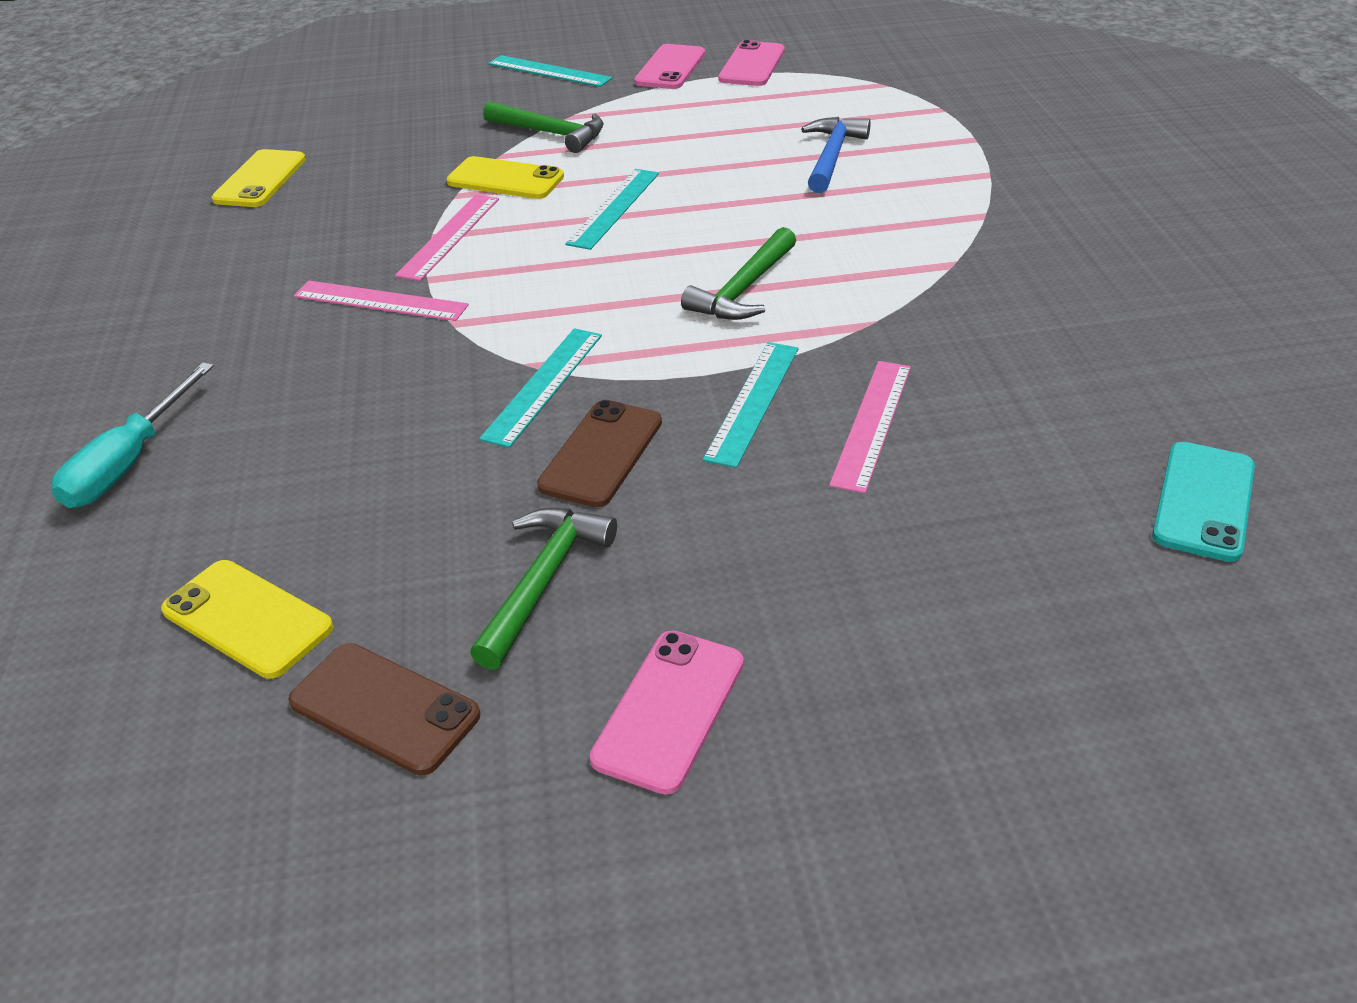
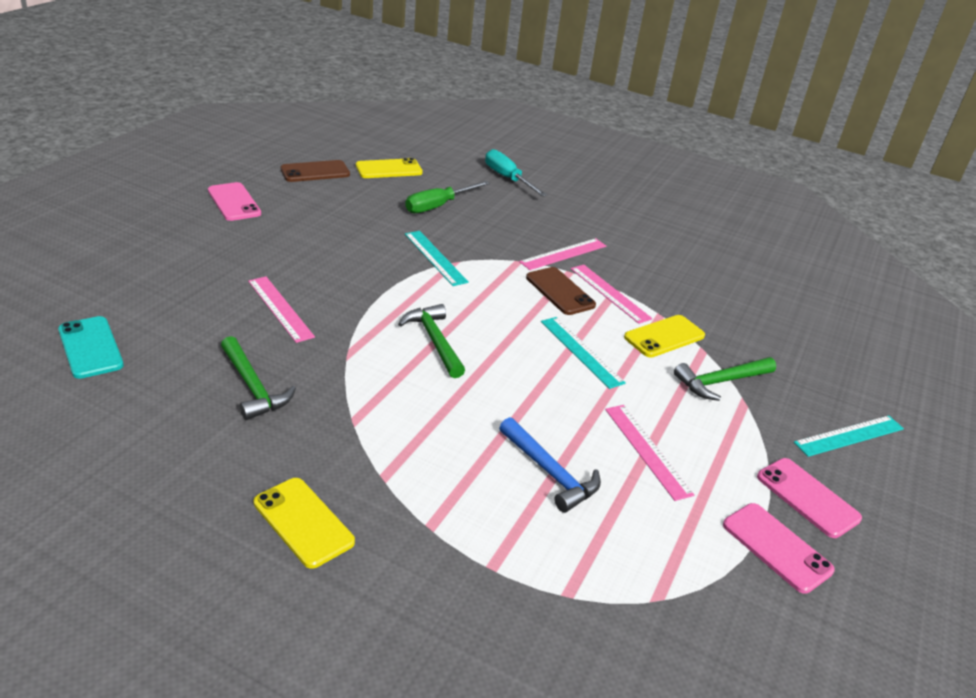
camera: 120 degrees right, 5 degrees down
(260, 179) = (747, 273): yellow phone -> yellow phone (303, 522)
(355, 472) = (438, 206): none -> green screwdriver
(543, 581) = (322, 210): green hammer -> green hammer (253, 387)
(601, 454) = (369, 247): brown phone -> brown phone (560, 291)
(724, 132) = (647, 450): none -> pink ruler
(753, 402) = (344, 292): turquoise ruler -> none

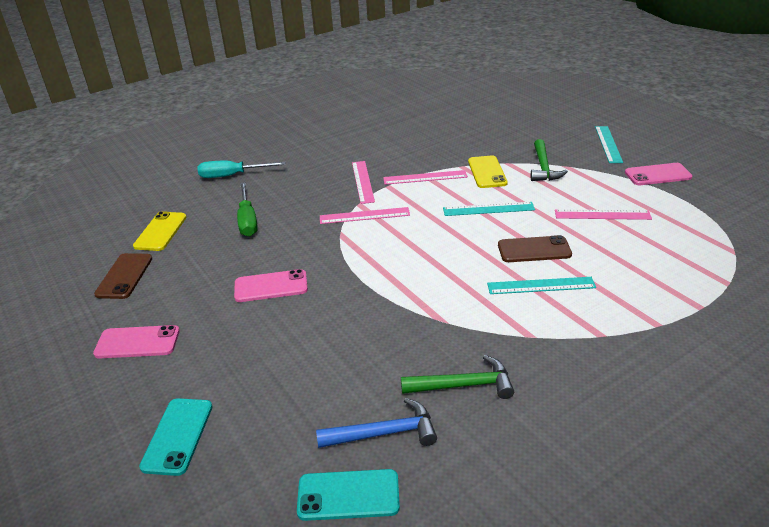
camera: 55 degrees left, 0 degrees up
(134, 250) = (178, 436): none -> turquoise phone
(280, 308) = (352, 346): pink ruler -> pink ruler (364, 216)
(303, 522) = (642, 388): yellow phone -> none
(434, 341) = (444, 271): green hammer -> none
(435, 257) = (327, 242): turquoise ruler -> turquoise ruler (541, 286)
(550, 472) = (614, 258): blue hammer -> blue hammer (384, 433)
(560, 291) = (411, 197): brown phone -> brown phone (534, 250)
(776, 547) = (696, 198): pink phone -> pink phone (271, 286)

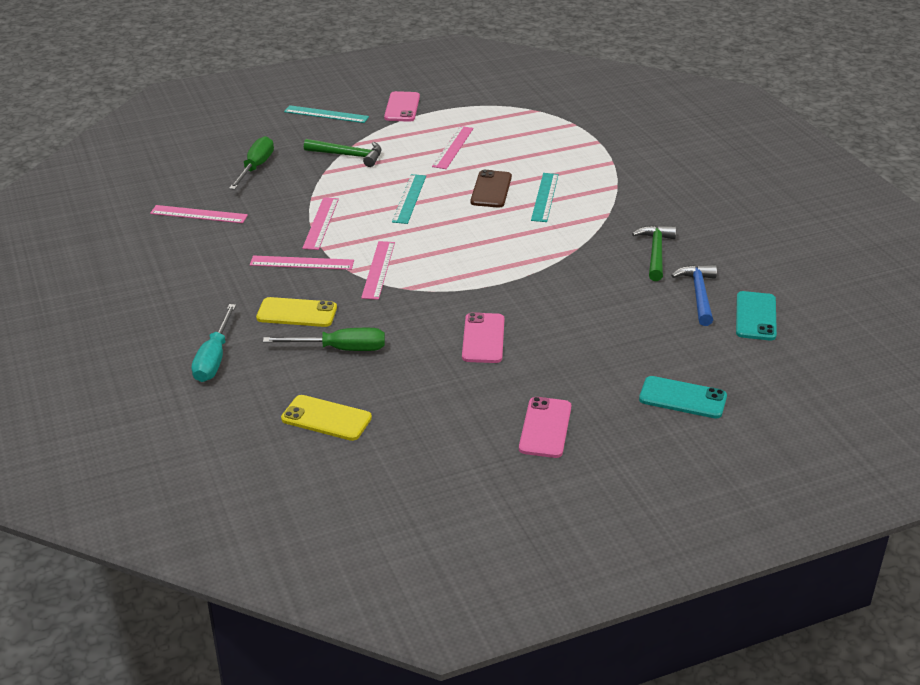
camera: 80 degrees left, 0 degrees up
(124, 276) = (415, 444): brown phone -> none
(413, 131) = (199, 214): none -> pink ruler
(487, 172) = (336, 186): yellow phone -> yellow phone (297, 313)
(494, 135) = (255, 167): none -> green screwdriver

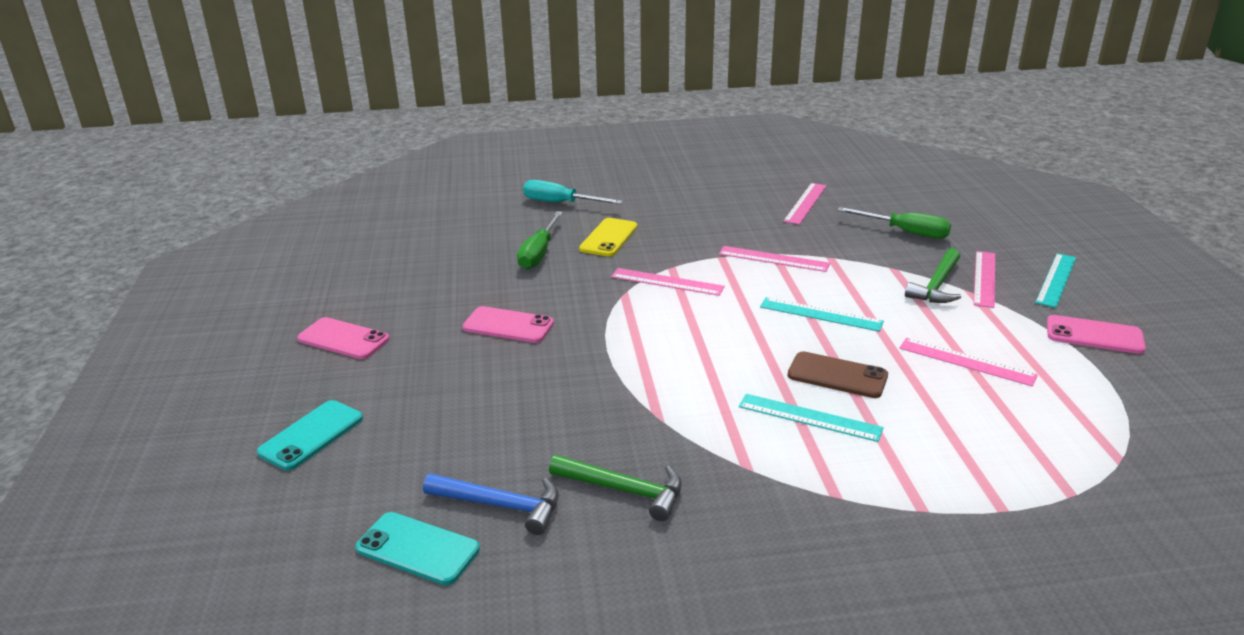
camera: 105 degrees right, 5 degrees down
(302, 263) = (696, 245): pink ruler -> pink ruler (984, 278)
(326, 418) = (446, 241): yellow phone -> none

